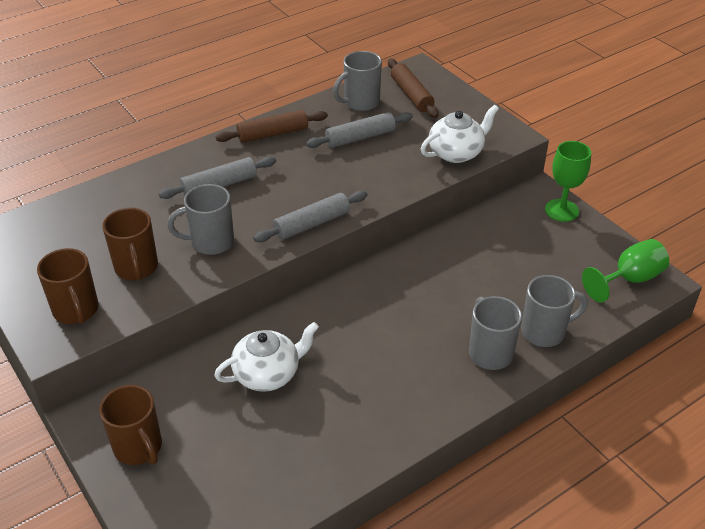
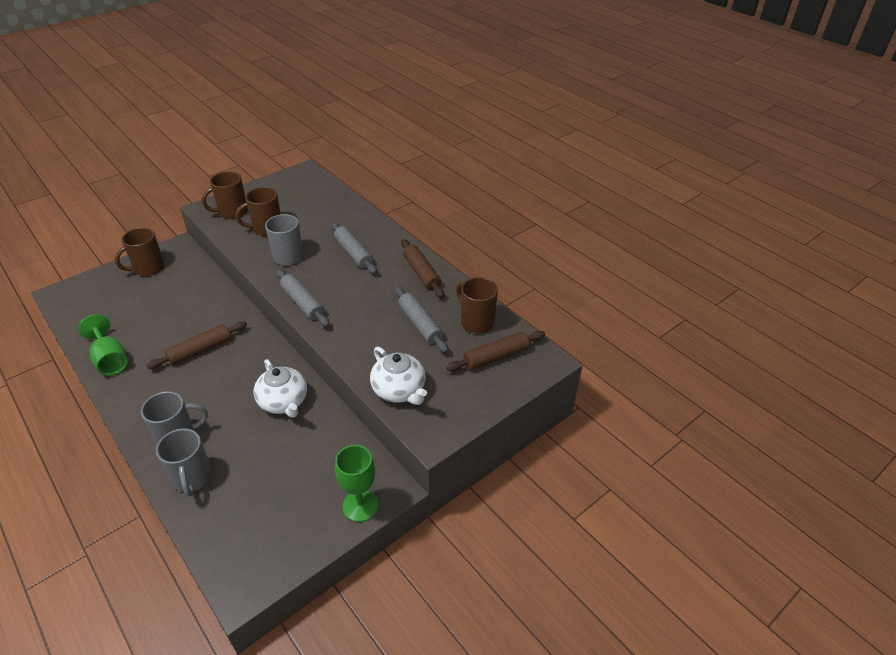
camera: 85 degrees right, 0 degrees up
(268, 374) = (191, 315): white teapot -> white teapot (284, 402)
(342, 353) = (200, 350): none -> brown rolling pin
(360, 103) = (476, 322): grey mug -> brown mug
(629, 279) = (248, 559): green goblet -> green goblet (110, 360)

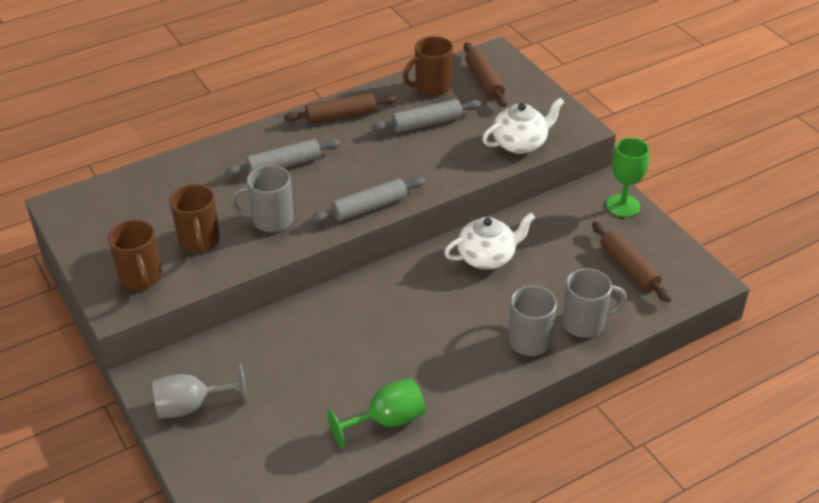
camera: 80 degrees left, 0 degrees up
(148, 268) = (191, 406): brown mug -> grey goblet
(200, 350) = (388, 332): brown rolling pin -> brown rolling pin (628, 268)

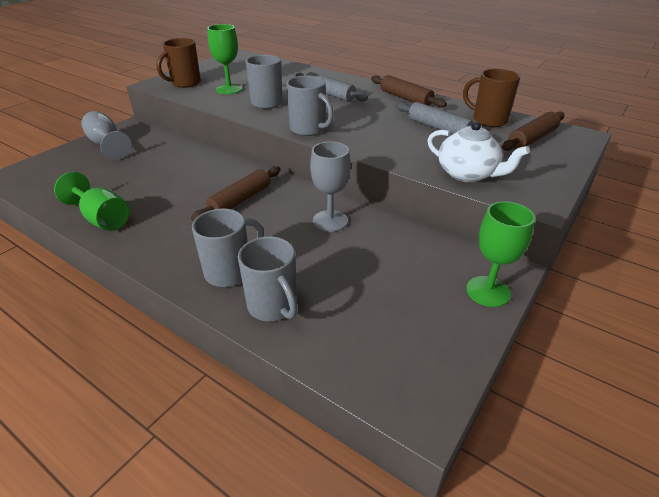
camera: 65 degrees right, 5 degrees down
(199, 241) = (229, 89): brown mug -> green goblet
(369, 207) = (308, 130): grey rolling pin -> grey mug
(487, 257) = (330, 221): white teapot -> grey goblet
(628, 268) = (386, 321): brown rolling pin -> brown rolling pin (240, 200)

